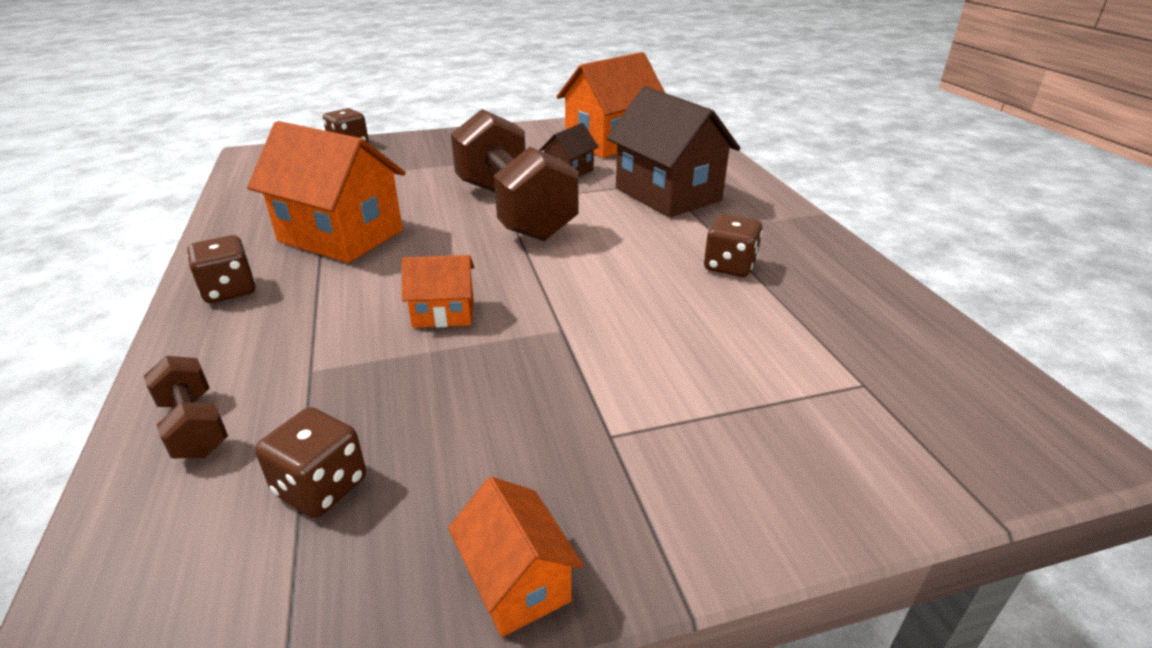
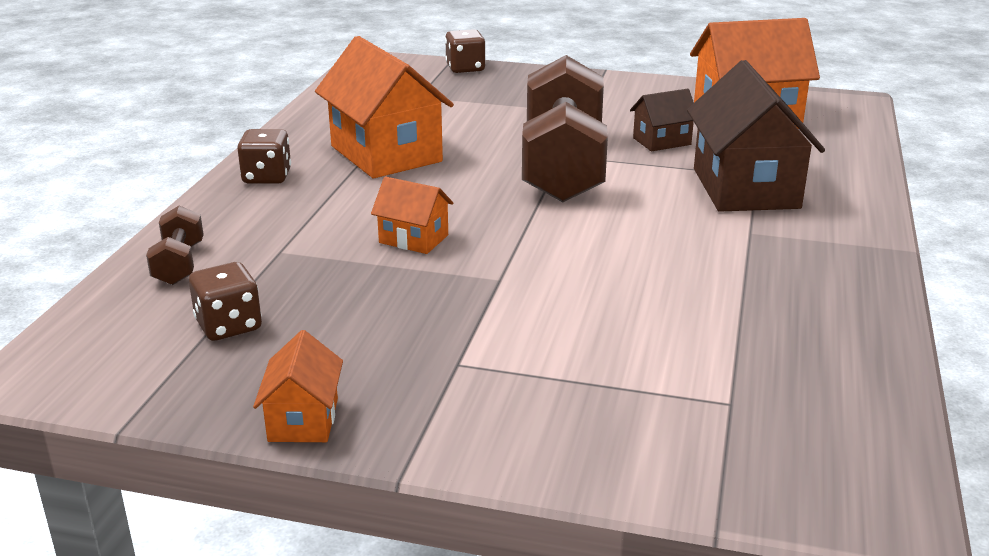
camera: 30 degrees right, 5 degrees down
(729, 266) = (725, 272): brown dice -> none

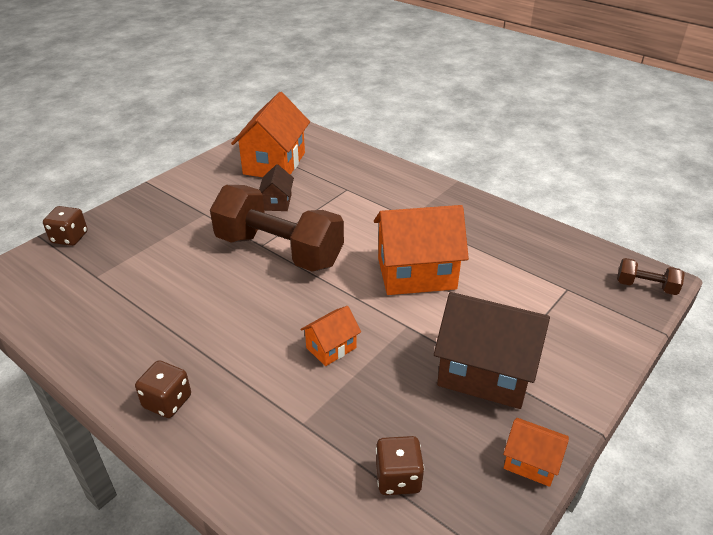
camera: 65 degrees left, 10 degrees up
(179, 264) = (284, 492): brown dumbbell -> brown dumbbell (645, 286)
(386, 154) = (185, 323): orange house -> orange house (416, 273)
(745, 188) = (360, 199): brown house -> brown house (485, 373)

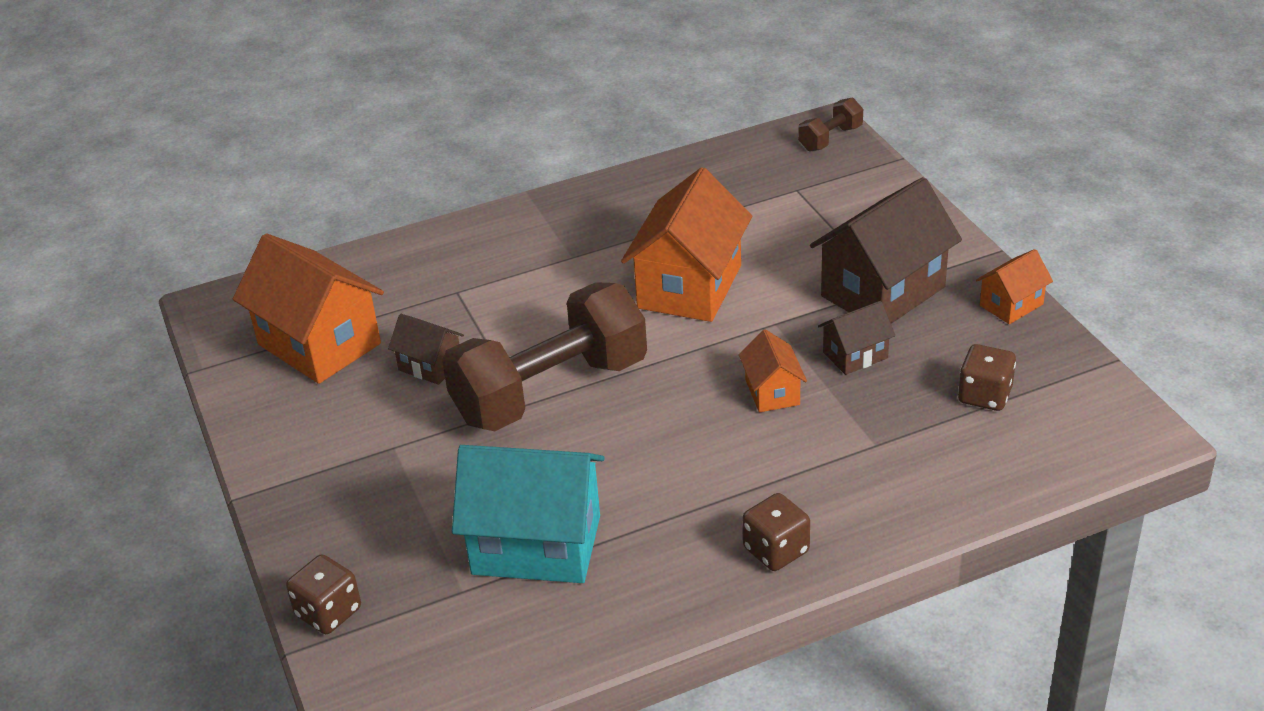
camera: 60 degrees left, 0 degrees up
(141, 291) = (536, 545): none -> turquoise house
(399, 380) = (855, 355): none -> brown house

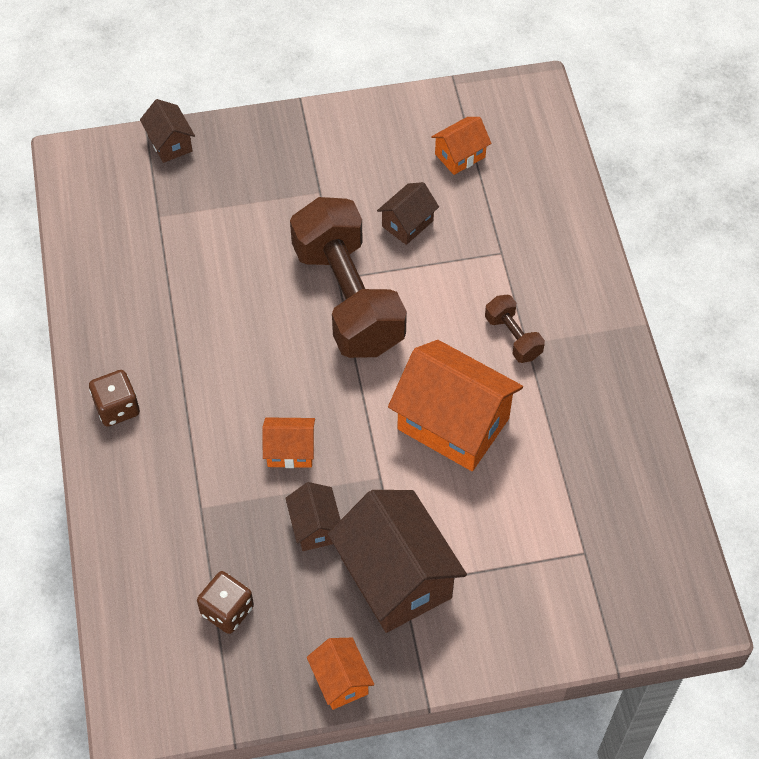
camera: 100 degrees right, 20 degrees up
(319, 344) = (460, 155): orange house -> orange house, size x0.50
(328, 612) = (170, 143): brown dice -> brown house
(536, 545) = (183, 264): turquoise house -> none
(830, 139) = (672, 611): brown dumbbell -> brown dumbbell (513, 337)

